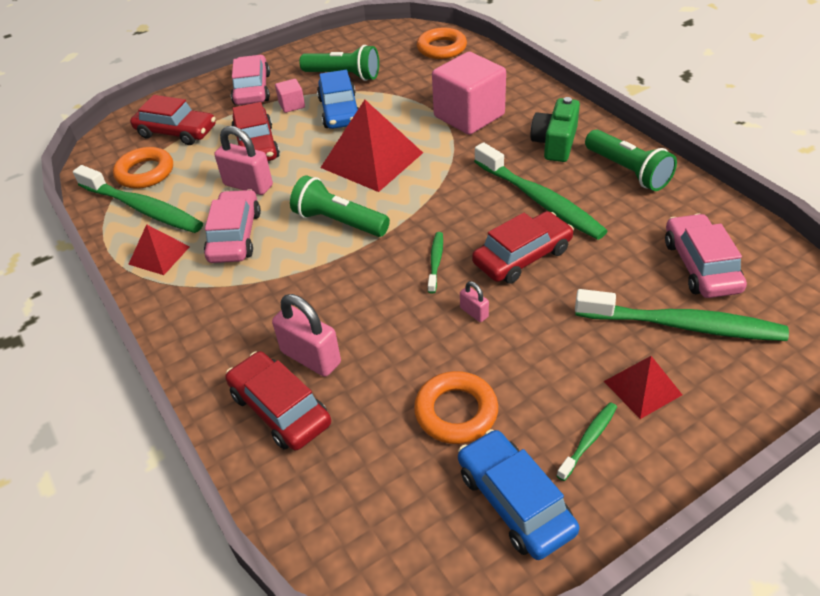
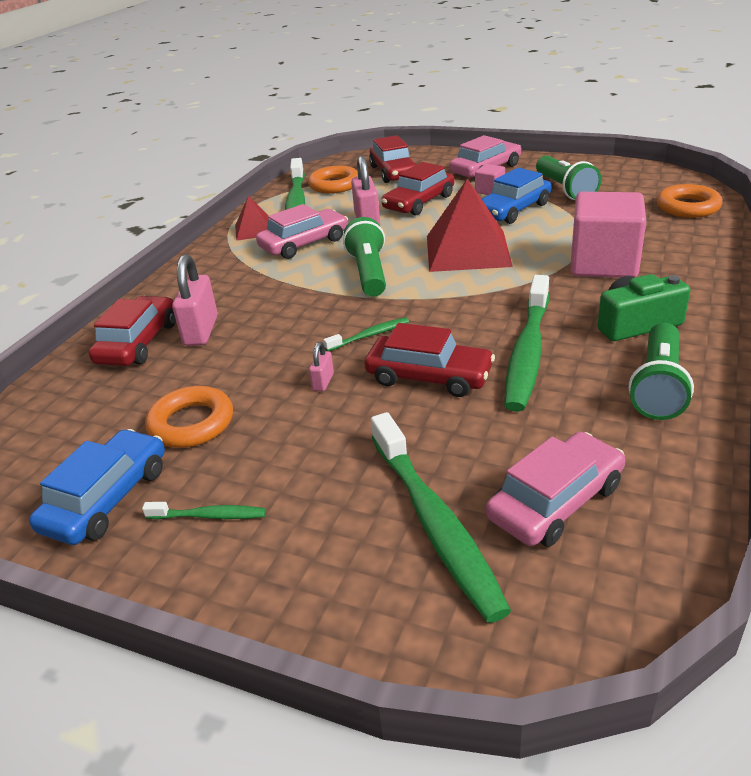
camera: 55 degrees right, 10 degrees down
(642, 388) = (309, 527): red pyramid -> none

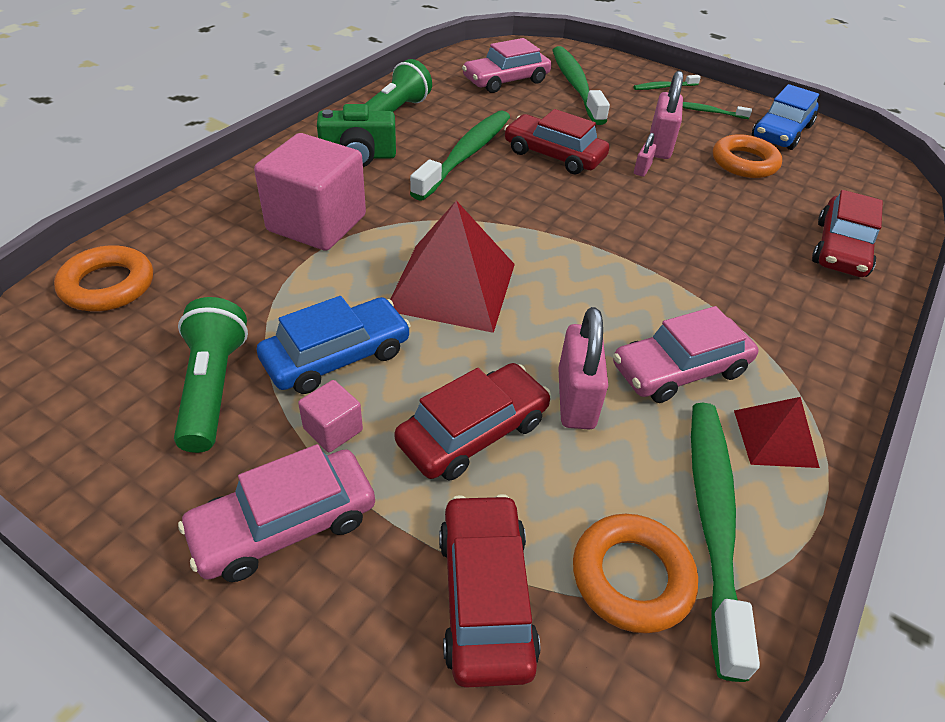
camera: 175 degrees left, 10 degrees up
(201, 331) = (776, 247): pink padlock -> pink padlock (659, 146)
(369, 272) = (588, 282): green flashlight -> none
(370, 335) = (598, 200): green toothbrush -> green toothbrush (663, 87)

